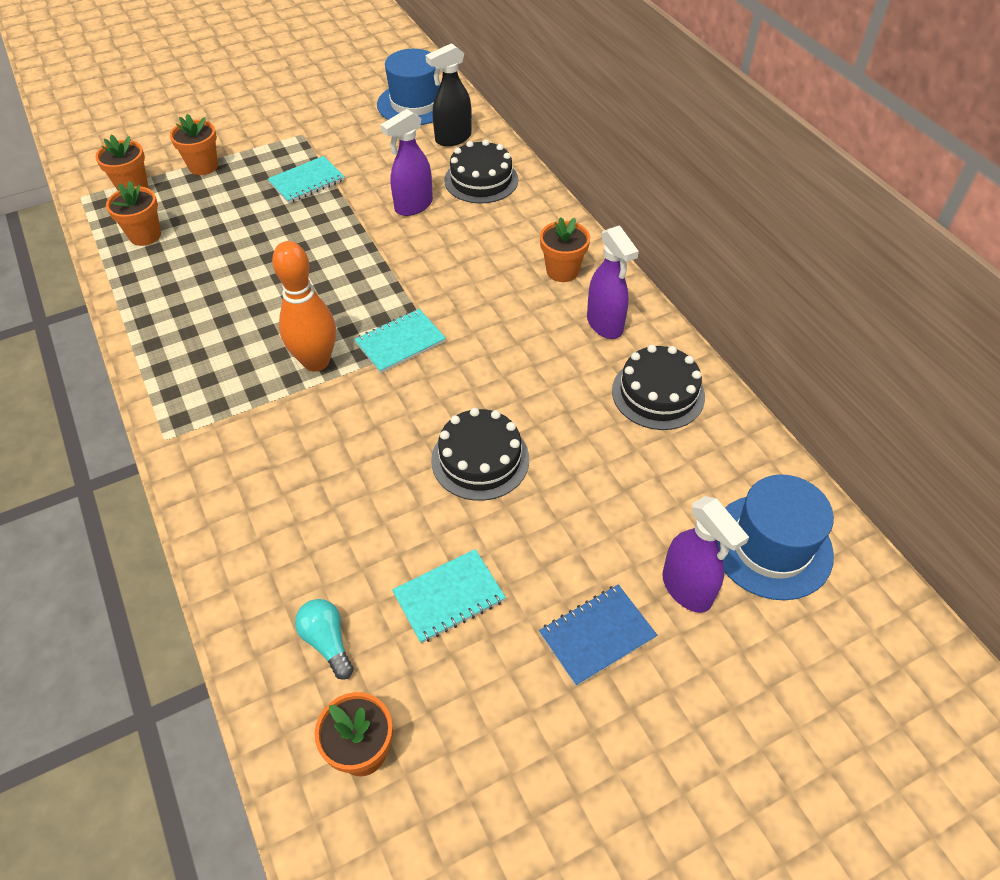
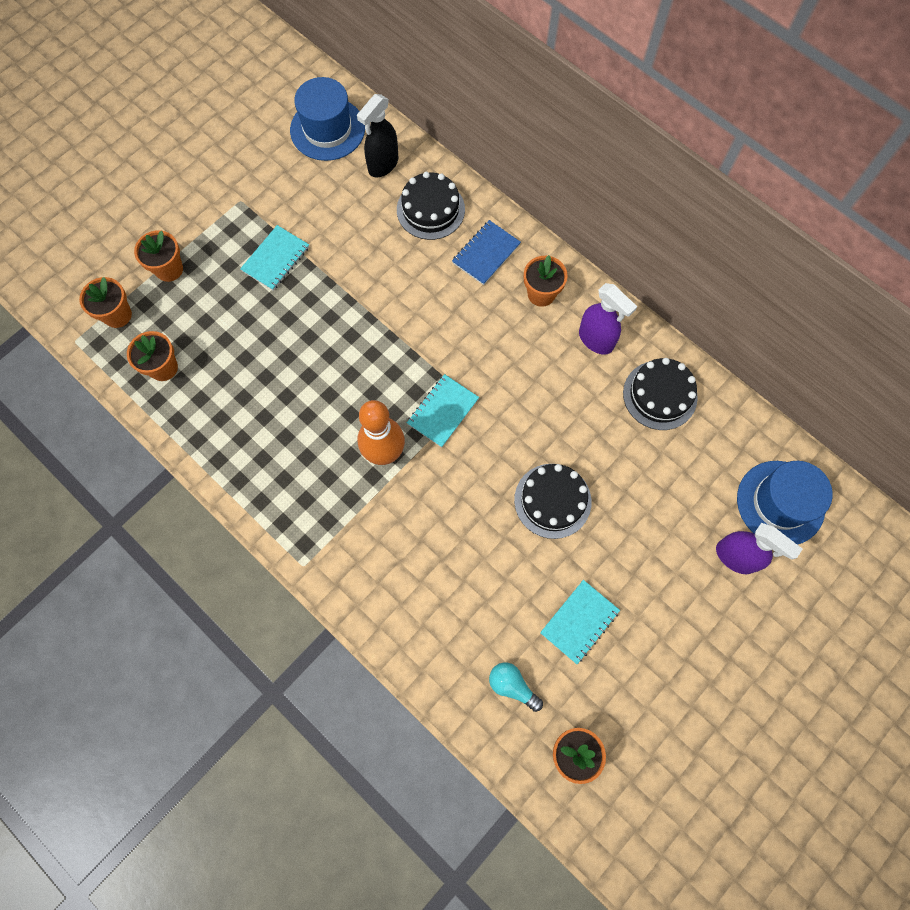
camera: 20 degrees left, 20 degrees up
(413, 206) = (385, 259): purple spray bottle -> none
(597, 636) = (689, 614): blue notebook -> blue notebook (486, 254)

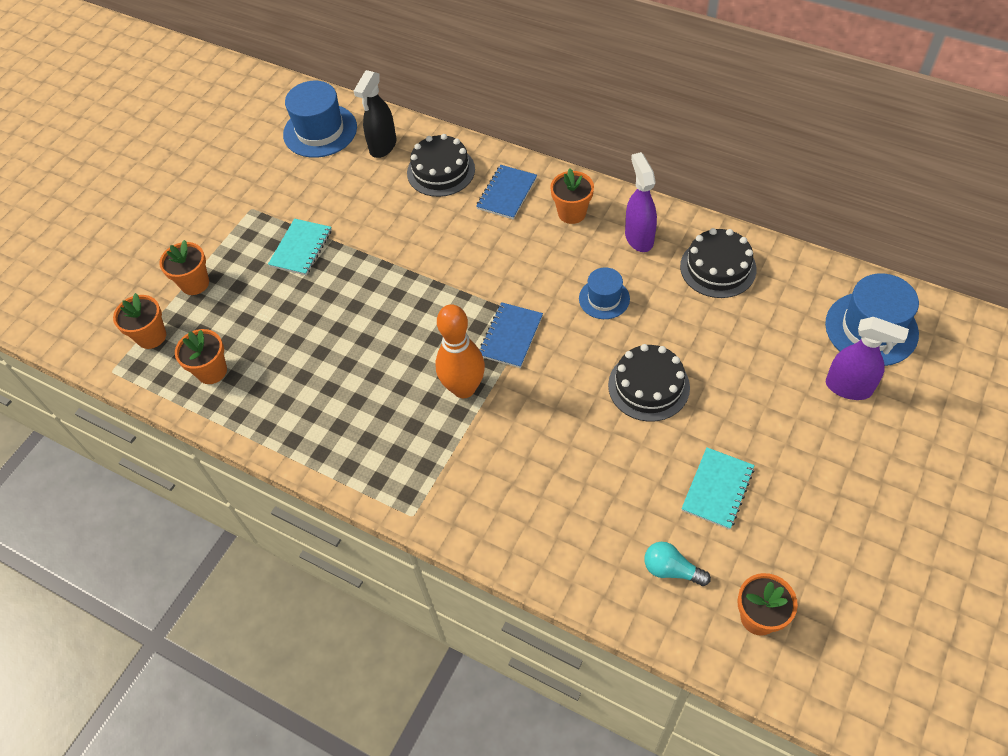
camera: 10 degrees left, 15 degrees down
(443, 411) = (511, 336): turquoise notebook -> blue notebook
(541, 397) = (604, 298): none -> blue hat
(596, 340) = (639, 238): purple spray bottle -> purple spray bottle turned 135 degrees counterclockwise

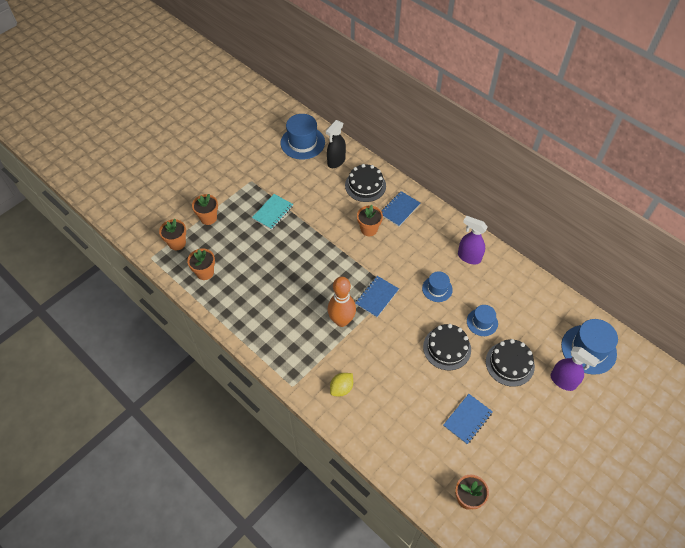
camera: 10 degrees right, 0 degrees up
(496, 496) = (341, 388): none -> yellow lemon
(572, 213) = (434, 231): orange flower pot -> orange flower pot (369, 229)
(639, 238) = (468, 257): purple spray bottle -> purple spray bottle turned 60 degrees counterclockwise
(671, 570) = (427, 458): turquoise light bulb -> none
(691, 331) = (482, 322): none -> blue hat
(717, 489) = (467, 419): turquoise notebook -> blue notebook
(718, 268) = (509, 288): black cake -> black cake (510, 363)

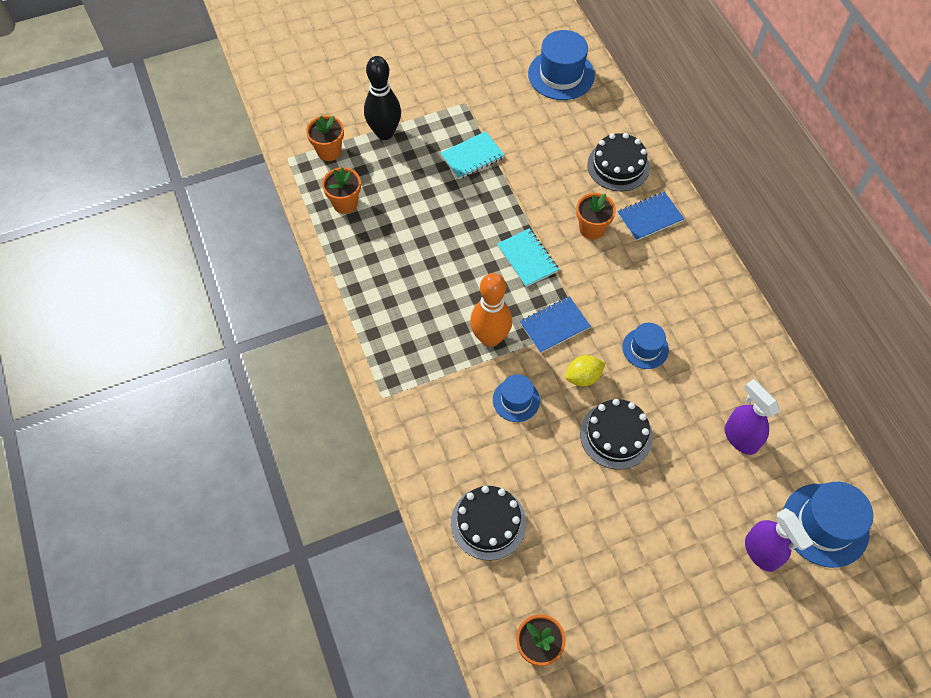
camera: 25 degrees right, 5 degrees up
(208, 218) = (384, 133): orange flower pot -> black bowling pin
(336, 161) = (594, 117): black spray bottle -> none
(339, 262) = (527, 259): none -> turquoise notebook
(341, 388) = (444, 427): yellow lemon -> yellow lemon (583, 377)
(467, 419) = (593, 543): blue notebook -> none
(468, 257) = (715, 322): purple spray bottle -> purple spray bottle (740, 438)
(482, 322) = (685, 420): blue hat -> blue hat (516, 400)
(510, 363) = (695, 494): black cake -> black cake (488, 522)

